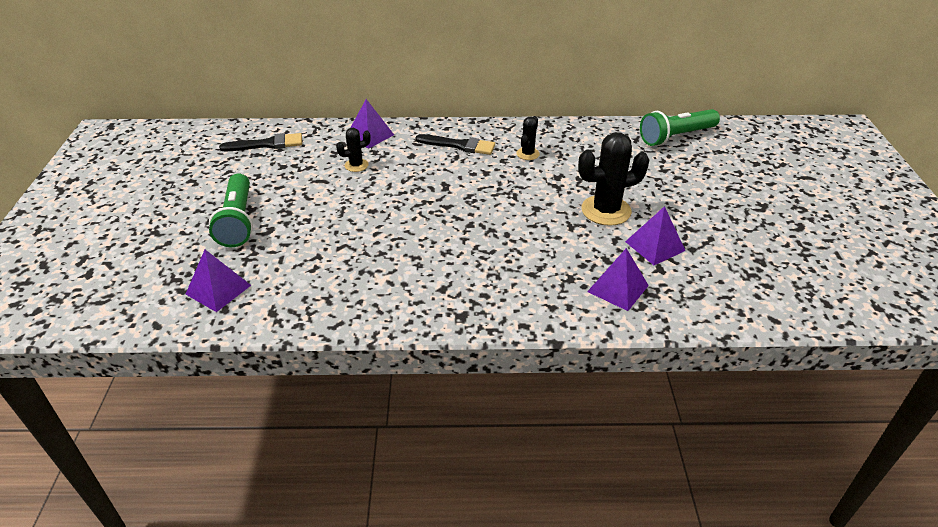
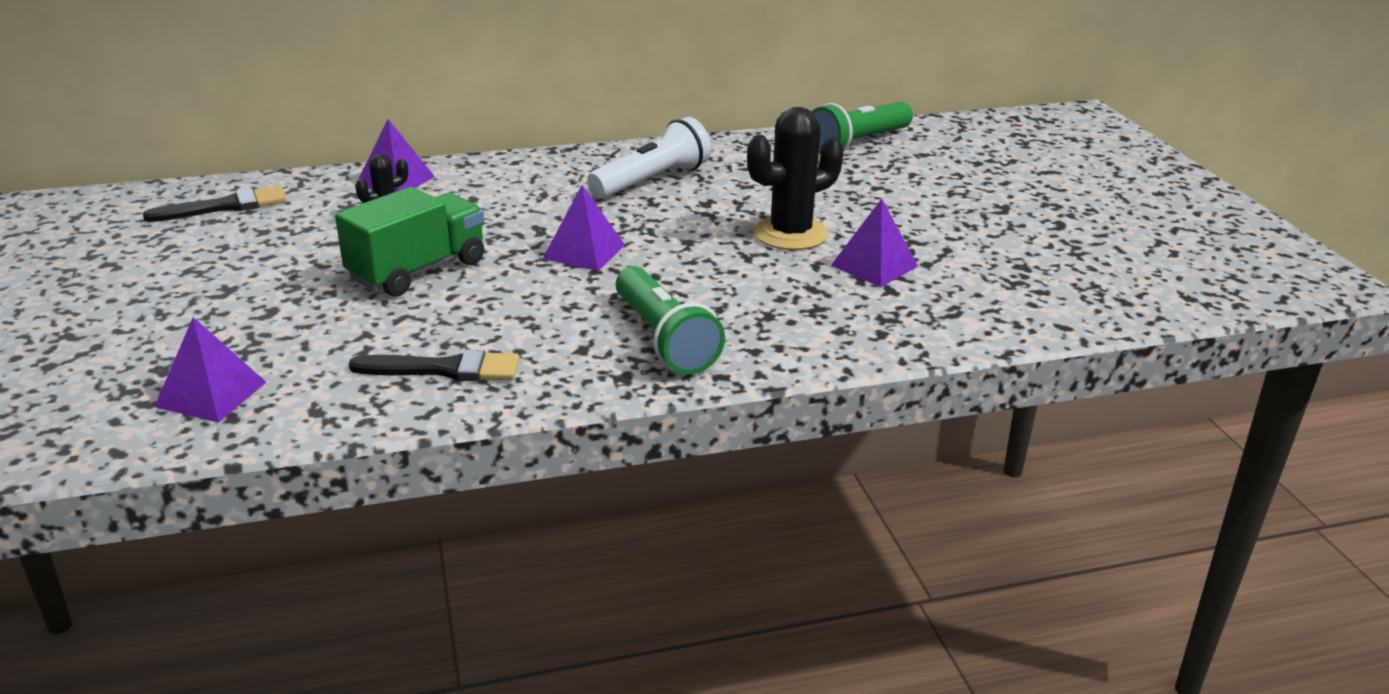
camera: 15 degrees left, 10 degrees down
(238, 221) = (212, 305): green flashlight -> green flashlight (664, 339)
(362, 210) = (418, 270): none -> green truck
(459, 145) = (543, 180): black brush -> black brush (445, 369)
(527, 154) = (651, 181): black cactus -> white flashlight
(618, 288) = (840, 318): purple pyramid -> purple pyramid (584, 251)

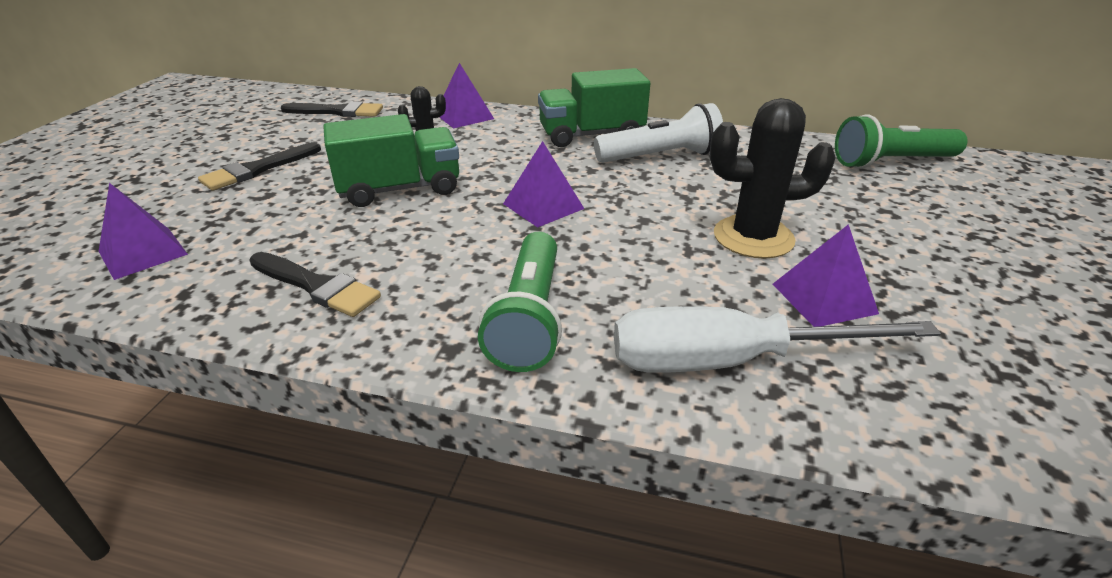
camera: 30 degrees right, 5 degrees up
(219, 289) = (258, 169): none -> black brush
(562, 173) = (591, 135): none -> green truck
(838, 324) = (729, 361): none -> white screwdriver

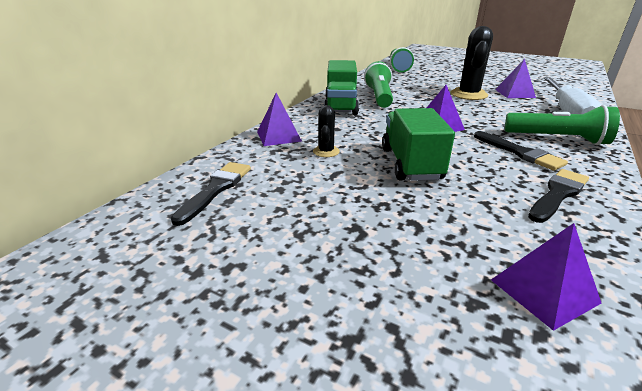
camera: 75 degrees left, 5 degrees down
(258, 169) = (353, 231): black brush -> black brush (519, 153)
(660, 157) = (379, 97): white flashlight -> green flashlight

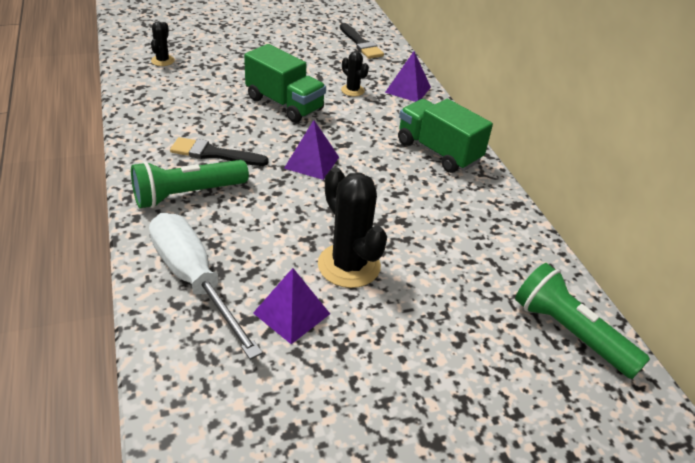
camera: 130 degrees right, 10 degrees up
(379, 97) = (436, 193): green flashlight -> none
(544, 291) = (163, 61): purple pyramid -> black cactus
(558, 194) = (169, 118): black brush -> none

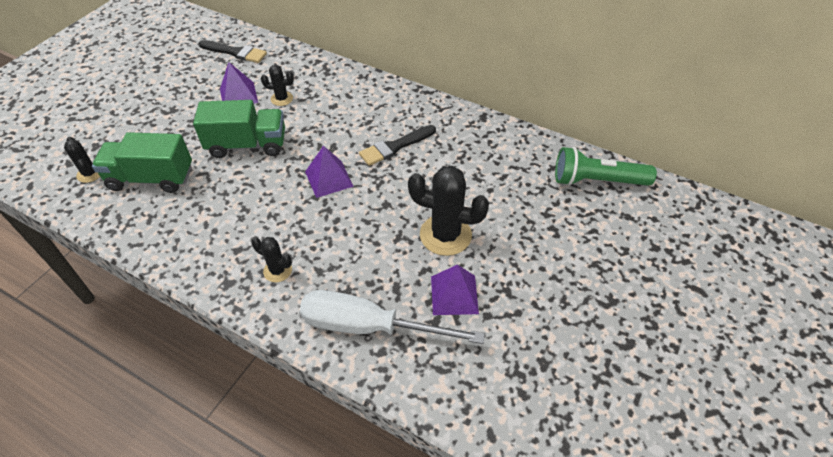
camera: 40 degrees left, 10 degrees up
(188, 194) = (277, 270): green flashlight -> black cactus
(214, 154) = (251, 224): black brush -> black brush (395, 146)
(408, 89) = (319, 72): purple pyramid -> purple pyramid (238, 95)
(438, 152) = (397, 110): green truck -> green truck (151, 178)

